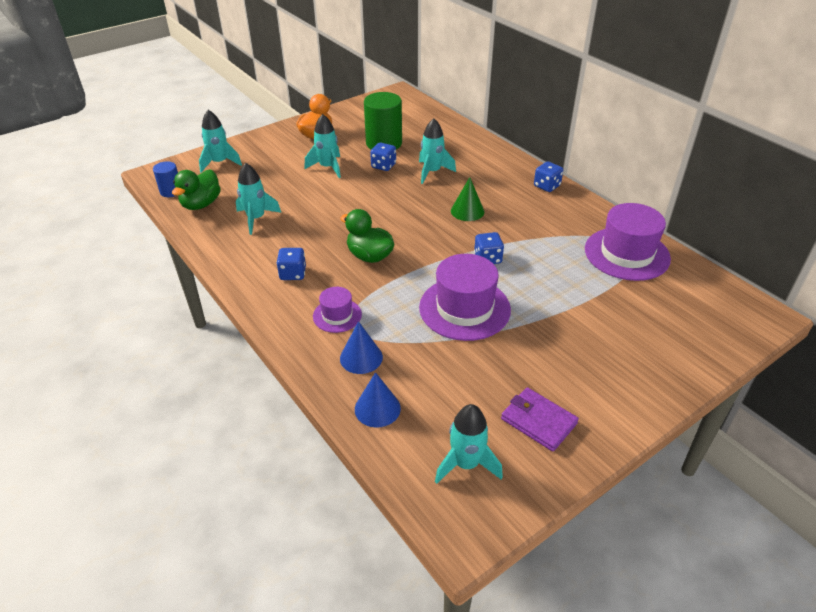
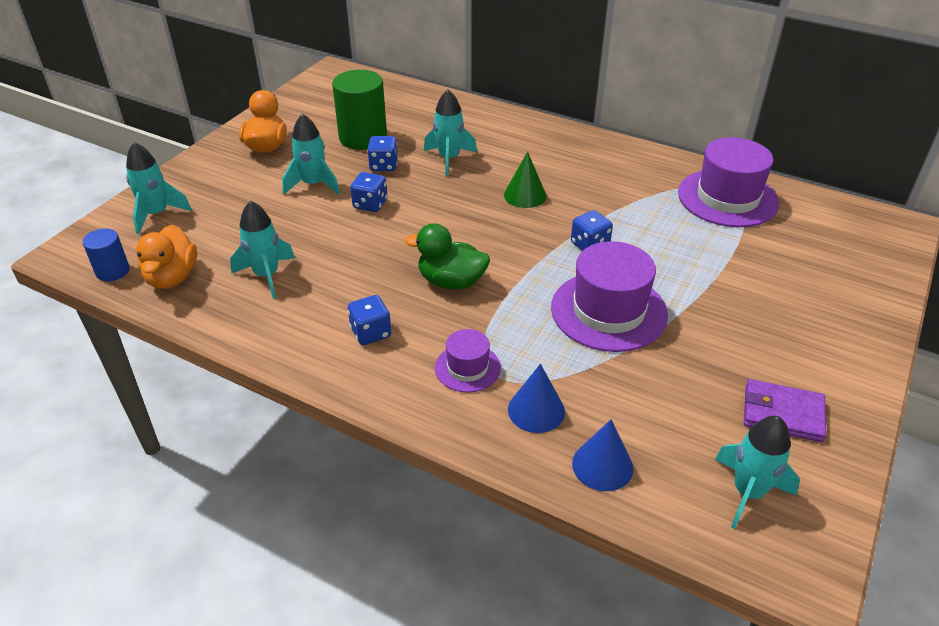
camera: 25 degrees left, 0 degrees up
(201, 204) = (172, 277): green duck -> orange duck
(547, 186) = (590, 144): blue dice -> blue dice (370, 204)

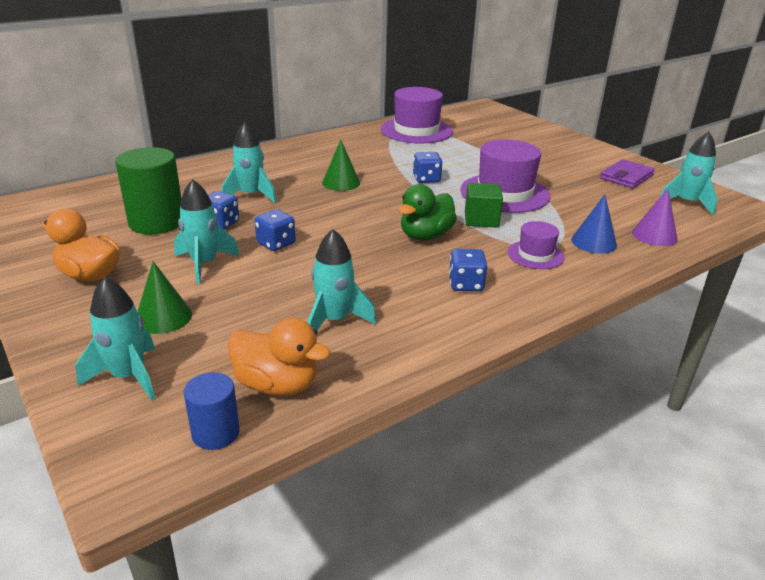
camera: 65 degrees left, 10 degrees down
(230, 198) = (163, 317): none -> green cone
(521, 309) = (481, 219): none -> green cube
(602, 465) = (654, 235): blue cone -> purple cone

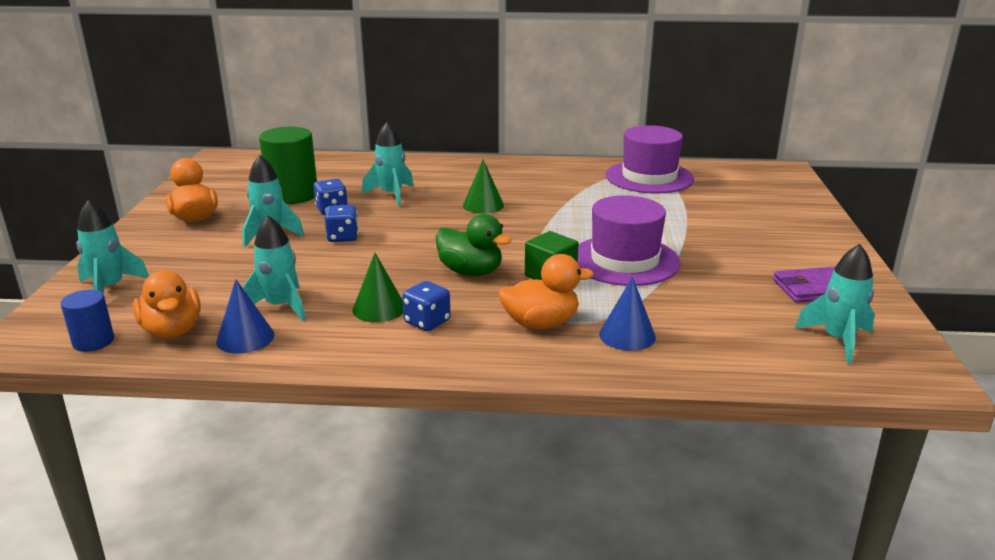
camera: 40 degrees right, 5 degrees down
(163, 317) = (187, 260): green cone -> green cone (379, 308)
(355, 359) = (245, 338): none -> blue cone
(425, 236) = (471, 272): green duck -> green duck turned 135 degrees counterclockwise
(426, 179) = (569, 224): blue dice -> none
(535, 255) = (541, 323): purple hat -> orange duck
(654, 235) = (715, 355): purple cone -> none

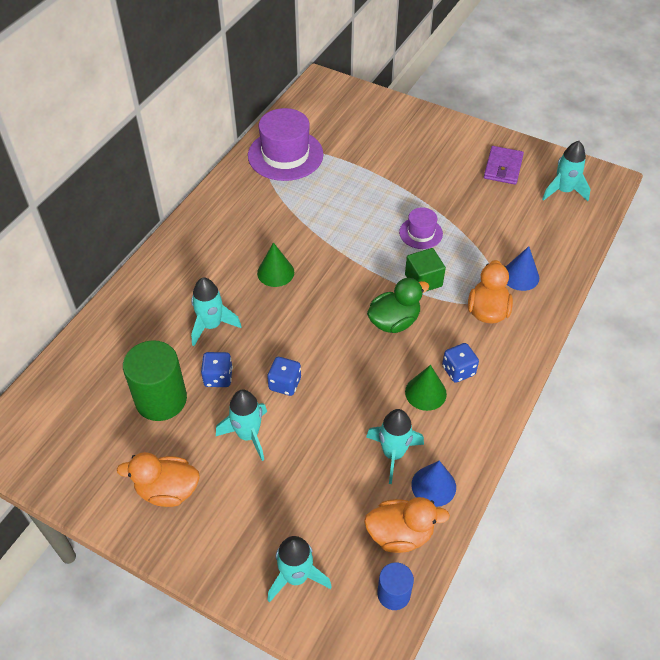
camera: 65 degrees left, 25 degrees up
(624, 260) = (421, 233): purple hat -> purple hat, size x0.53

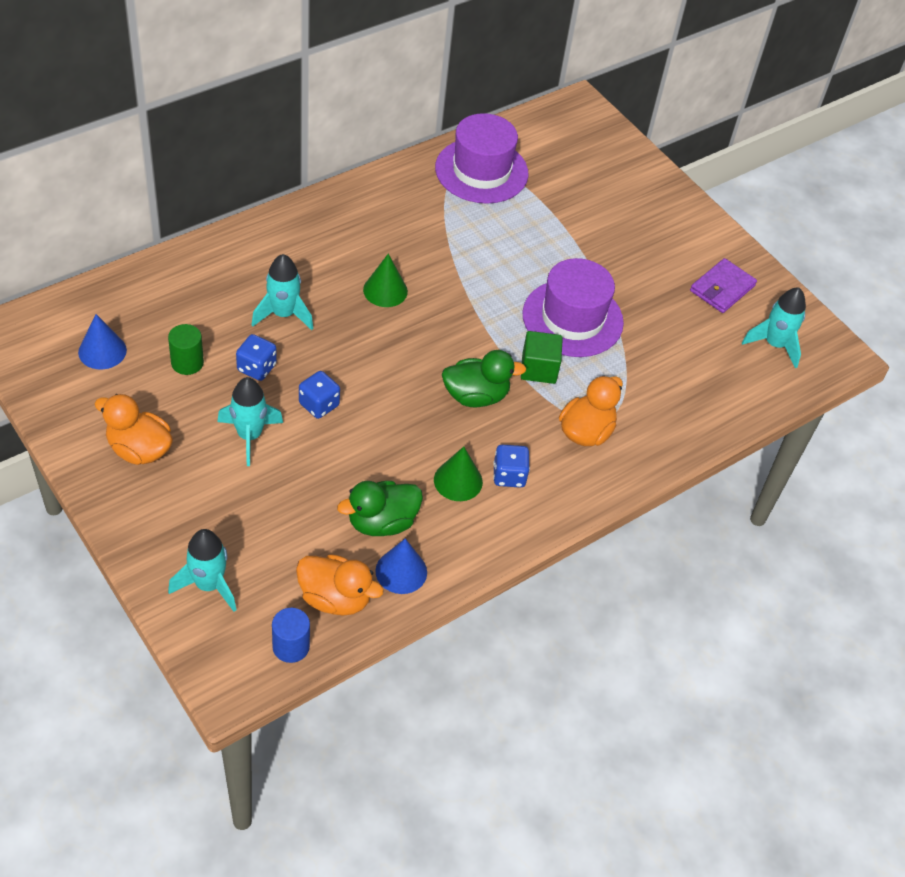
camera: 20 degrees right, 0 degrees up
(161, 399) = (187, 363): green cylinder -> green cylinder, size x0.55
(393, 454) = (381, 522): turquoise rocket -> green duck
(421, 233) = (572, 318): purple hat -> purple hat, size x1.89
(520, 276) = (651, 412): blue cone -> blue cone (102, 351)

